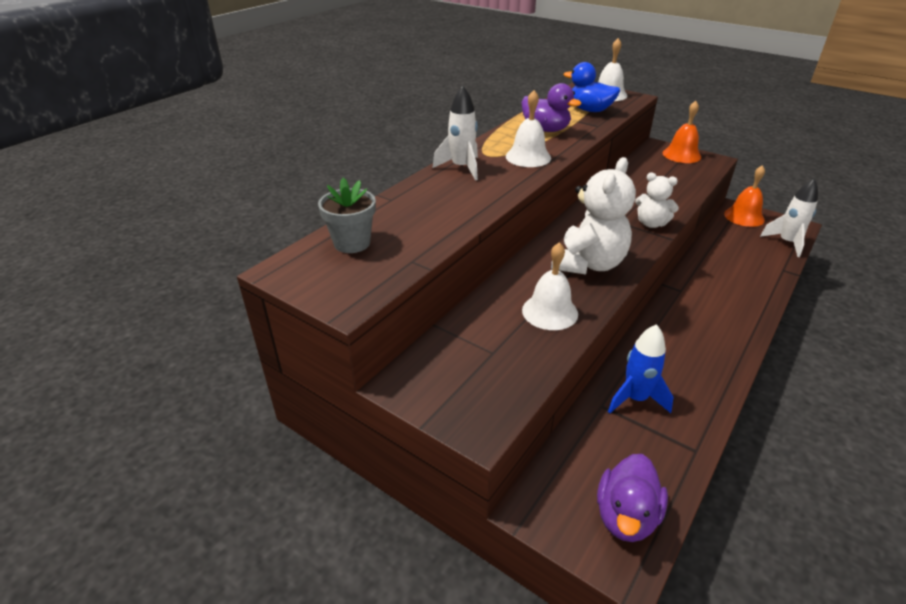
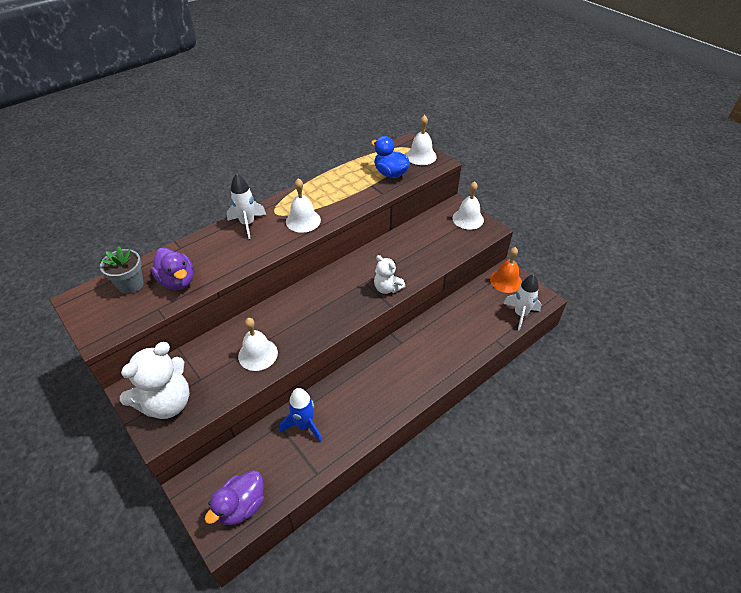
camera: 15 degrees right, 10 degrees up
(545, 130) = (338, 191): purple duck -> purple duck (177, 281)
(588, 264) = (313, 318): white teddy bear -> white teddy bear (167, 403)
(681, 155) = (468, 219): orange bell -> white bell

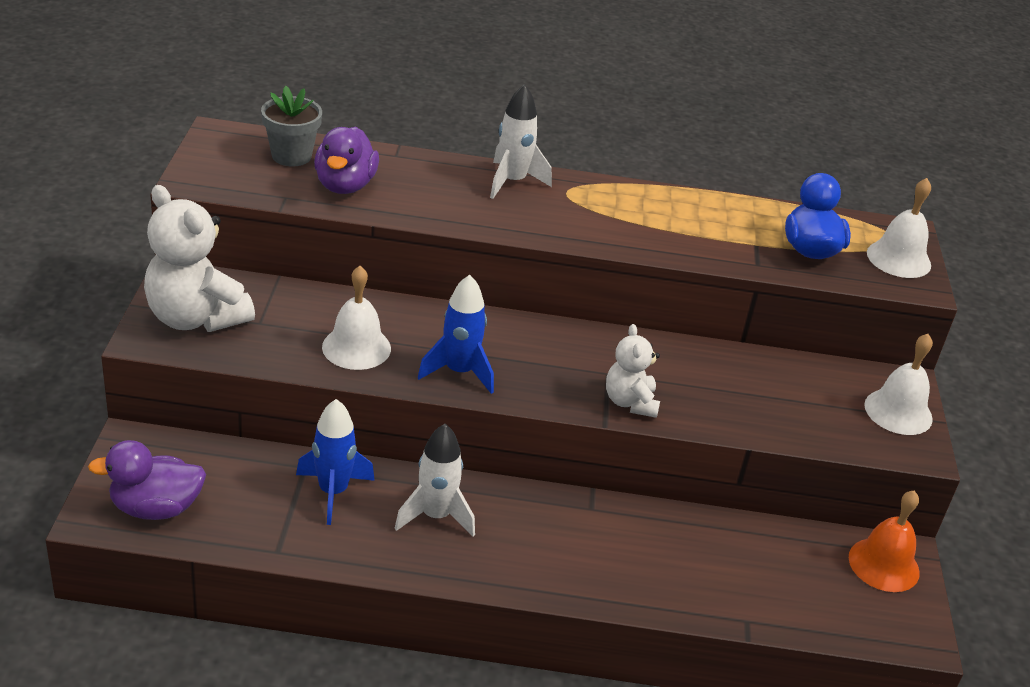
camera: 40 degrees right, 10 degrees down
(167, 403) = (196, 318): white teddy bear -> white teddy bear turned 45 degrees clockwise
(303, 220) = (591, 223): white bell -> none
(312, 329) = (459, 372): none -> blue rocket
(520, 314) = (842, 623): white rocket -> white rocket (436, 516)

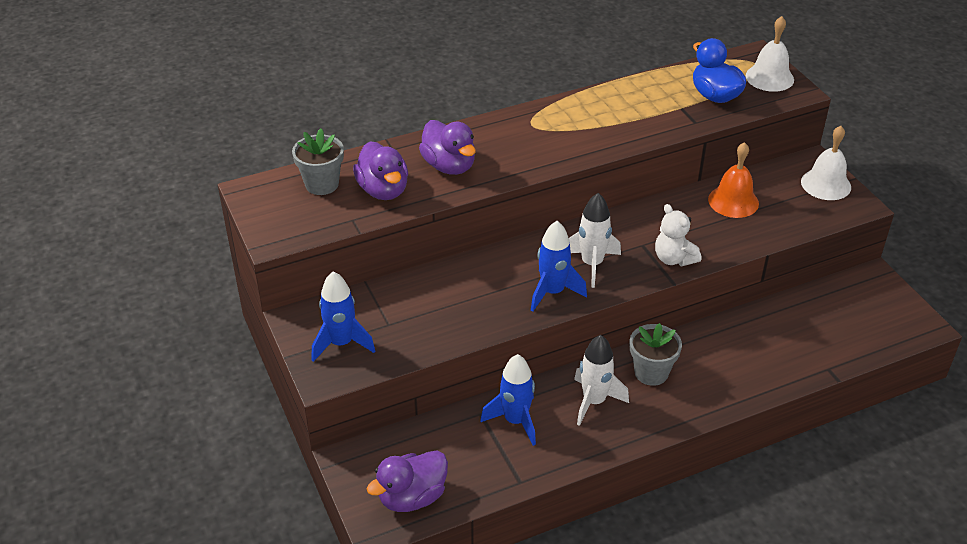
camera: 25 degrees left, 5 degrees up
(196, 318) = (341, 343): white teddy bear -> blue rocket
(356, 347) = (470, 309): white bell -> none
(436, 192) = (449, 166): none -> purple duck
(512, 182) = (490, 133): white rocket -> white rocket (592, 264)
(528, 520) = (651, 372): none -> grey flower pot
(884, 564) = (869, 290): orange bell -> orange bell (733, 201)

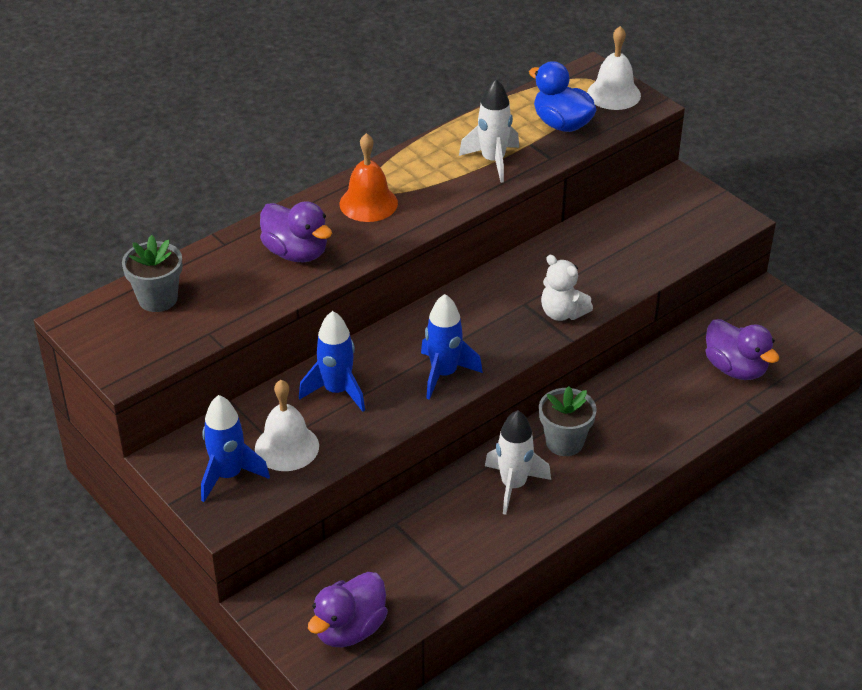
camera: 15 degrees left, 0 degrees up
(383, 190) = (231, 293): purple duck -> purple duck (735, 368)
(515, 421) = (435, 524): blue rocket -> blue rocket (337, 391)
(592, 264) = (476, 335): white rocket -> white rocket (493, 161)
(733, 201) = (606, 238): orange bell -> orange bell (368, 203)
(826, 184) = (697, 202): white bell -> white bell (287, 447)

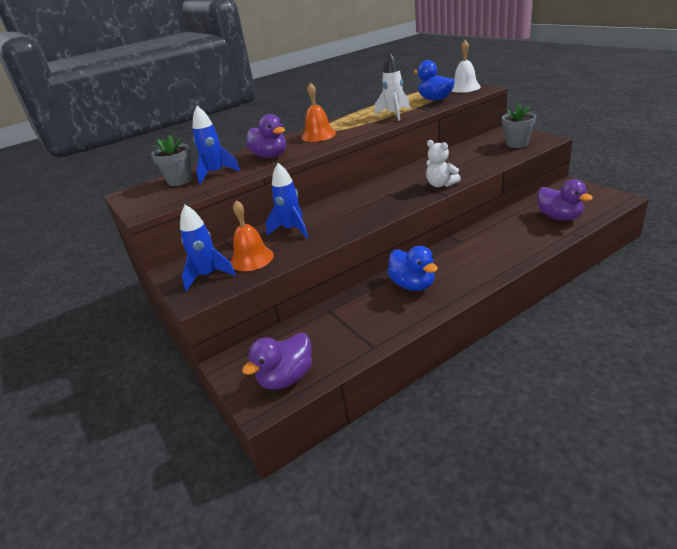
camera: 10 degrees right, 10 degrees down
(287, 447) = (252, 259): white bell -> orange bell
(444, 374) = (362, 217): blue rocket -> blue rocket (216, 174)
(513, 485) = (413, 285): white rocket -> blue duck
(564, 442) = (448, 260): grey flower pot -> grey flower pot (517, 144)

